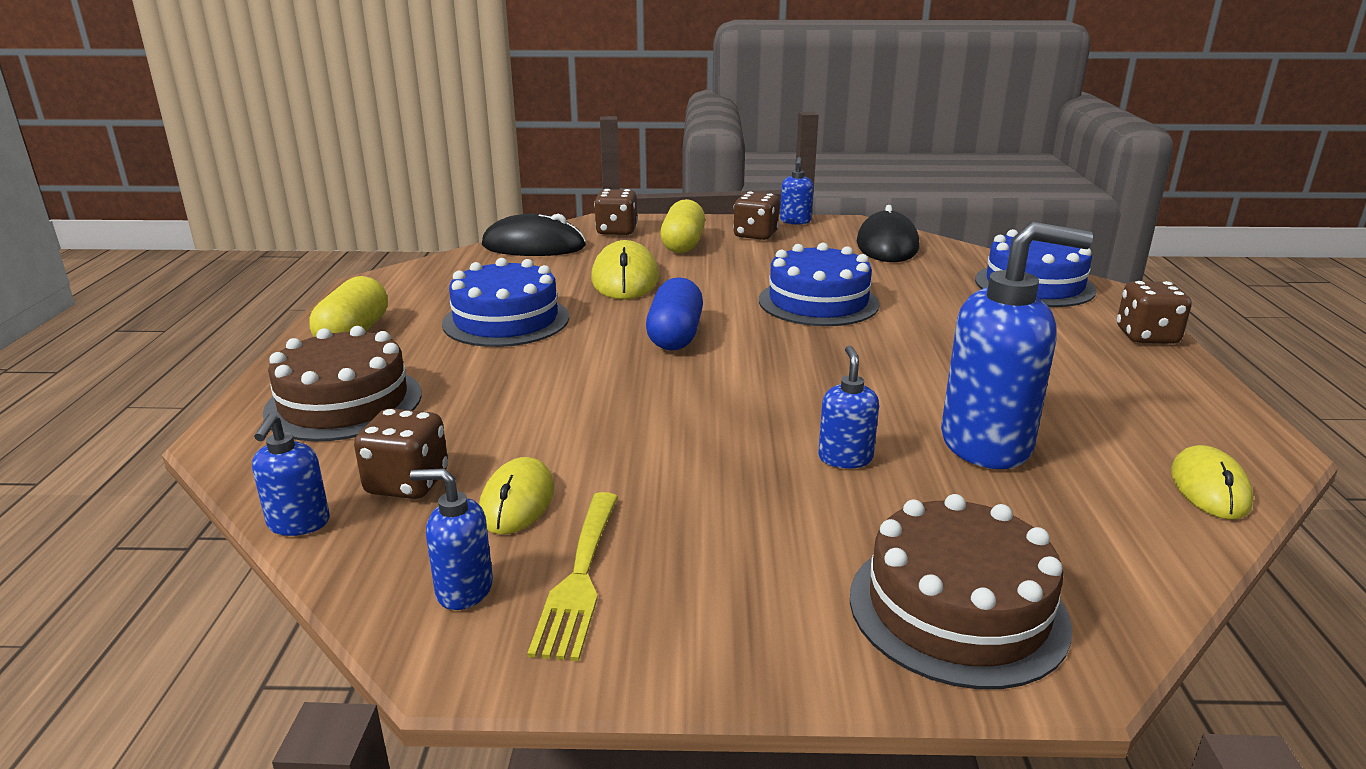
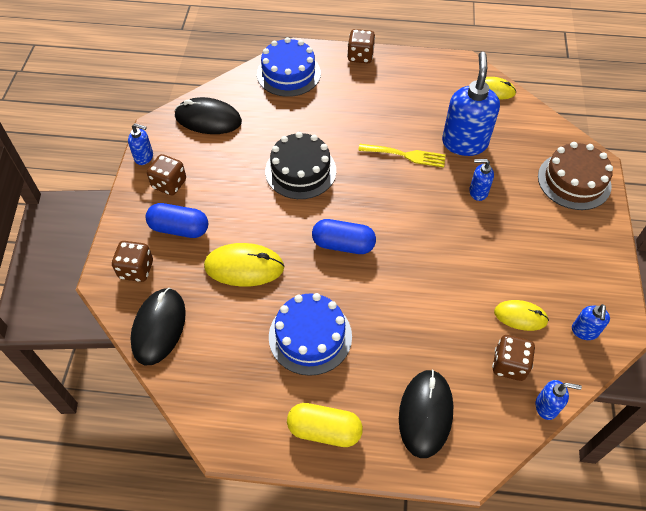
camera: 85 degrees left, 30 degrees up
(344, 402) = (425, 414): brown cake -> black mouse
(579, 578) = (572, 291): yellow fork -> yellow fork (406, 155)
(683, 244) = (179, 229): yellow capsule -> blue capsule
(818, 302) = (300, 171): blue cake -> black cake

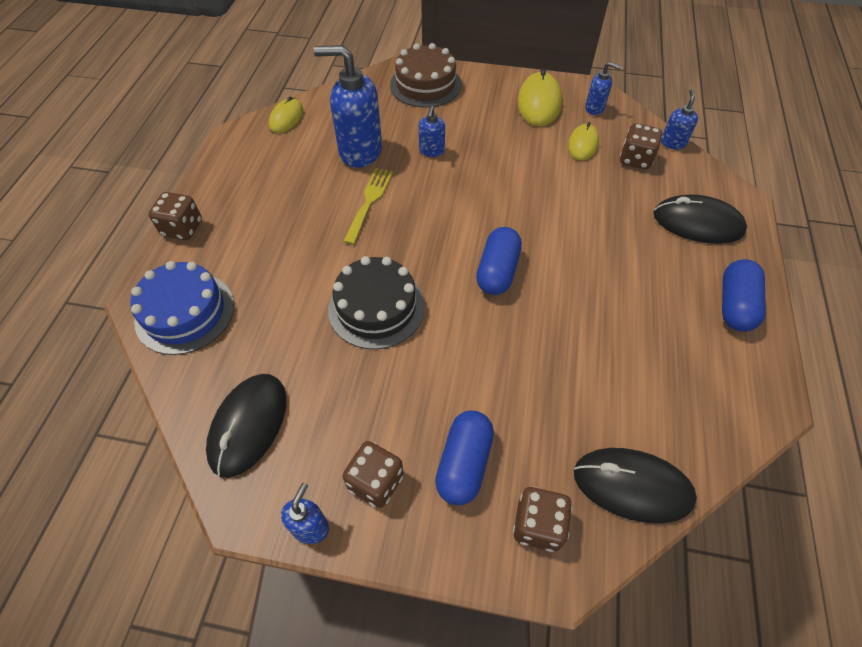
camera: 85 degrees left, 0 degrees up
(244, 267) = (531, 378): yellow mouse -> yellow mouse (539, 103)
(310, 336) = (624, 311): blue cake -> none
(324, 430) = (734, 305): yellow capsule -> blue capsule

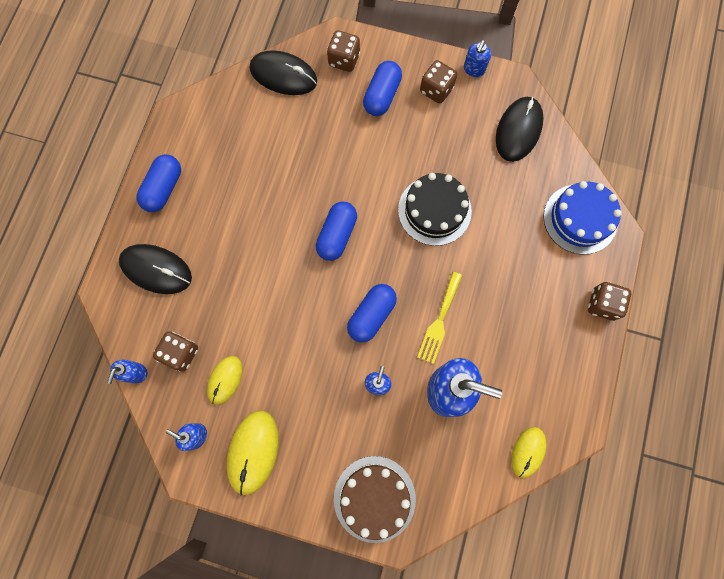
camera: 175 degrees left, 20 degrees up
(444, 201) = (371, 315): none -> blue capsule

